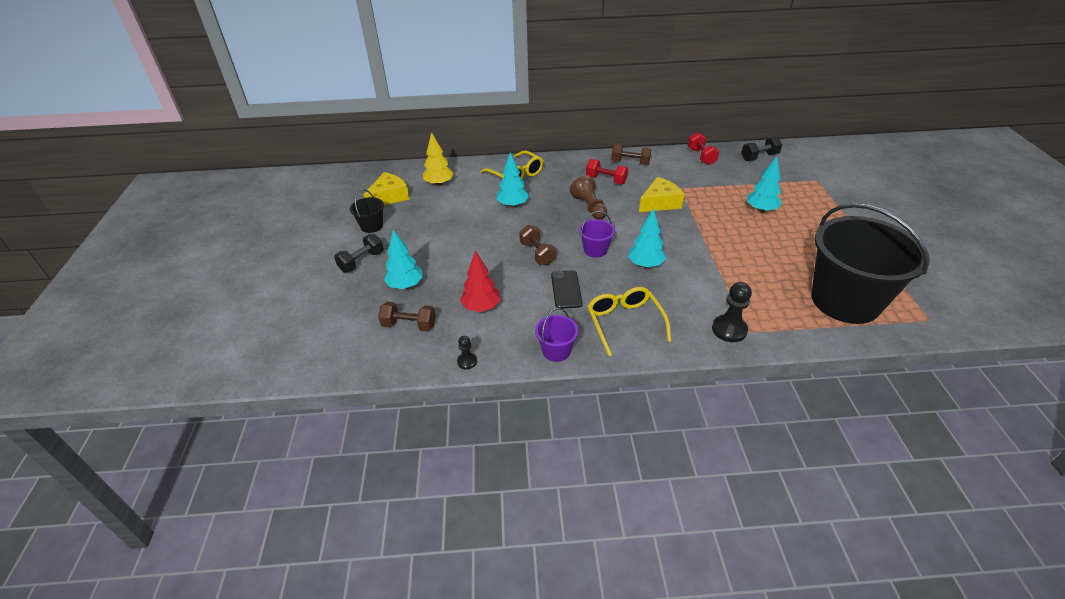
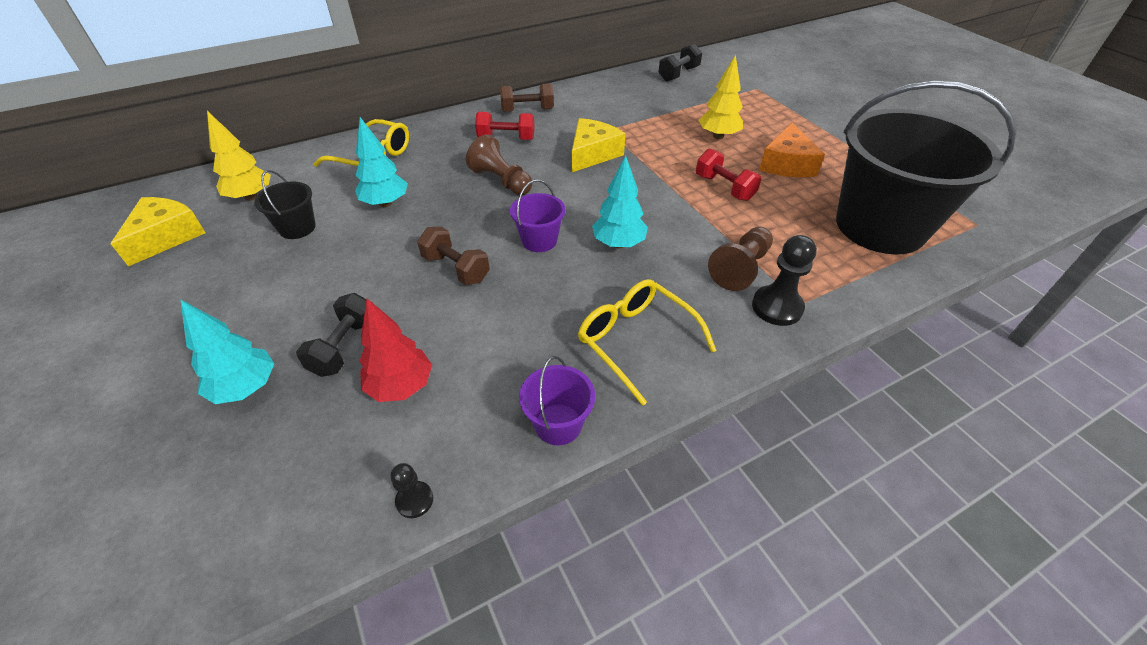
camera: 25 degrees left, 5 degrees up
(361, 262) = (144, 367): black dumbbell -> black dumbbell (344, 347)
(372, 226) = (146, 295): black bucket -> black bucket (297, 228)
(409, 325) = (278, 465): brown dumbbell -> none
(566, 289) = (525, 314): black phone -> none
(701, 156) = (612, 86): red dumbbell -> red dumbbell (724, 187)
(719, 300) = (740, 268): none -> brown pawn
(761, 210) = (718, 136): turquoise tree -> yellow tree
(802, 241) = (787, 164): none -> orange cheese

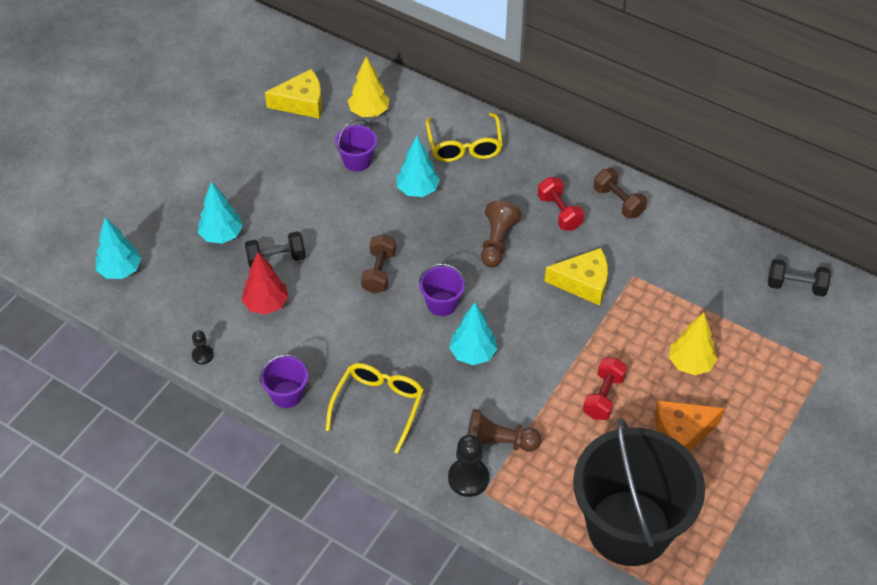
camera: 60 degrees right, 5 degrees up
(150, 552) = (120, 270): none -> turquoise tree
(297, 228) = (357, 161): black bucket -> purple bucket

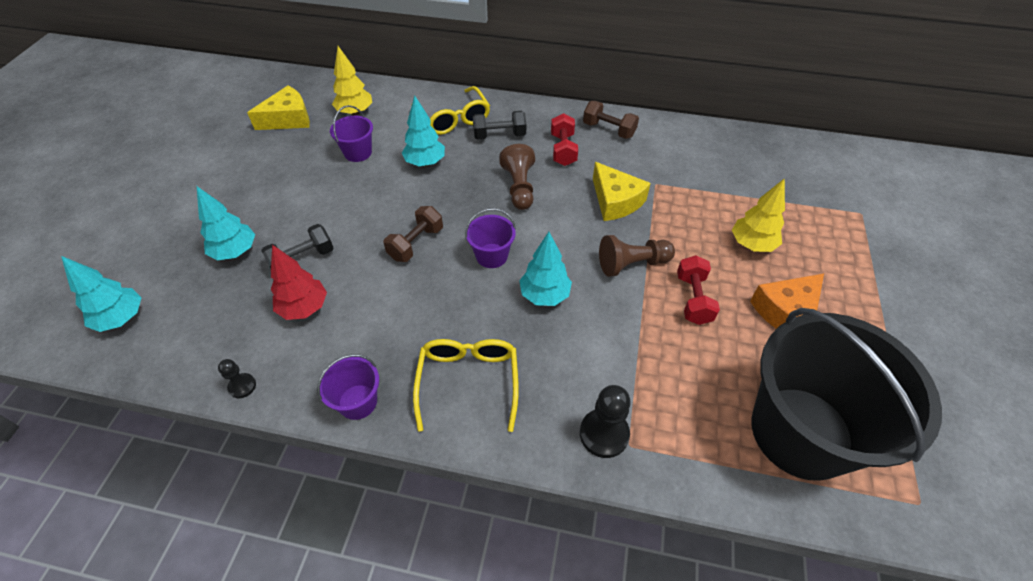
camera: 20 degrees left, 0 degrees up
(379, 272) = (416, 243): brown dumbbell -> brown dumbbell turned 45 degrees clockwise
(498, 442) = (615, 381): brown pawn -> brown pawn (632, 264)
(559, 212) = (563, 150): red dumbbell -> red dumbbell turned 45 degrees clockwise
(583, 283) = (615, 201): yellow cheese -> yellow cheese turned 75 degrees clockwise
(796, 286) = (793, 157): black dumbbell -> black dumbbell (499, 135)

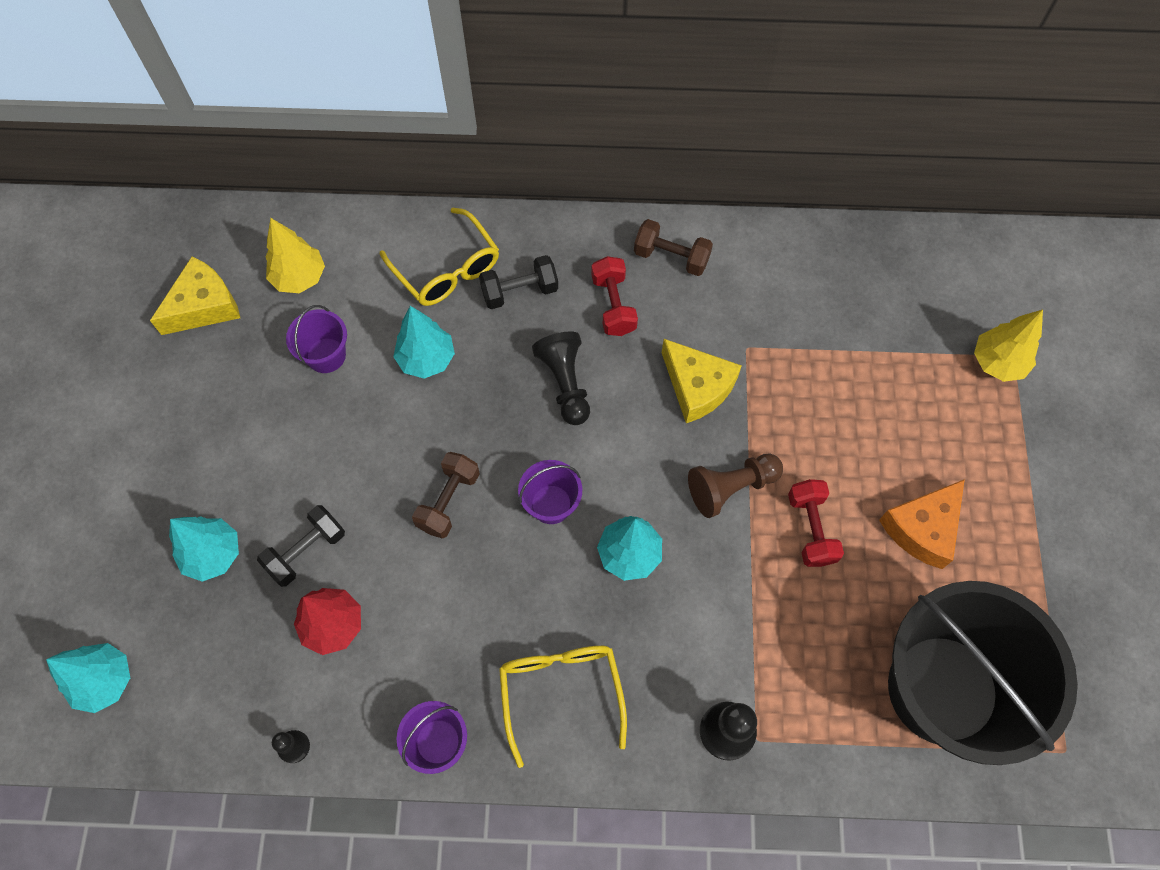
camera: 10 degrees left, 15 degrees up
(519, 187) = (565, 383): brown pawn -> black pawn
(752, 244) = (877, 431): yellow tree -> yellow tree (997, 363)

